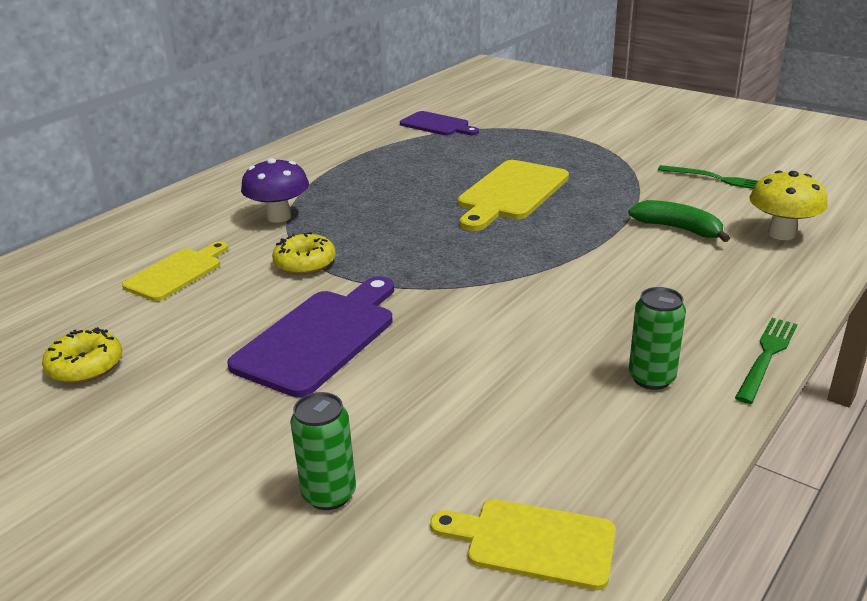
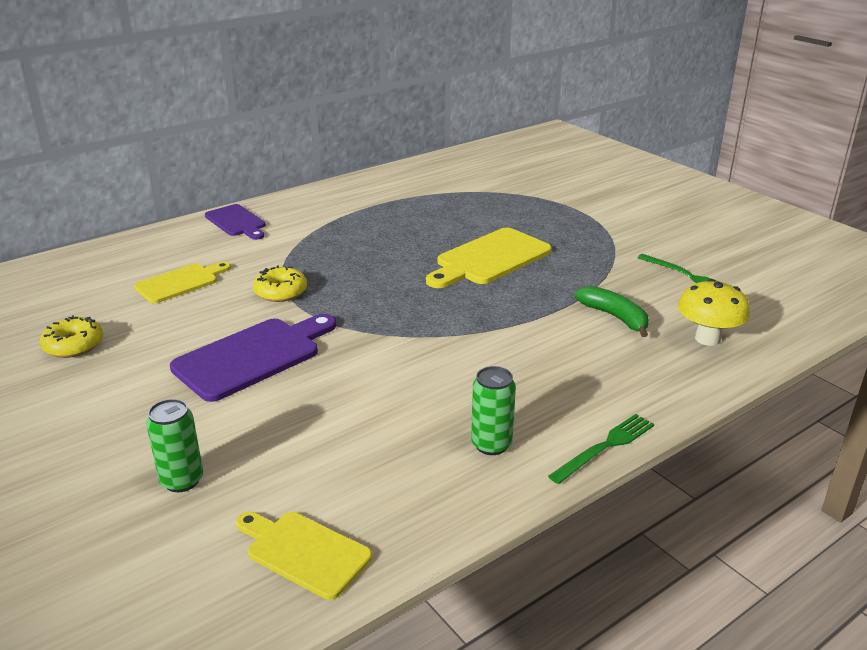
camera: 15 degrees right, 0 degrees up
(279, 217) = (286, 248): purple mushroom -> none
(437, 125) = (470, 184): purple cutting board -> purple cutting board (237, 222)

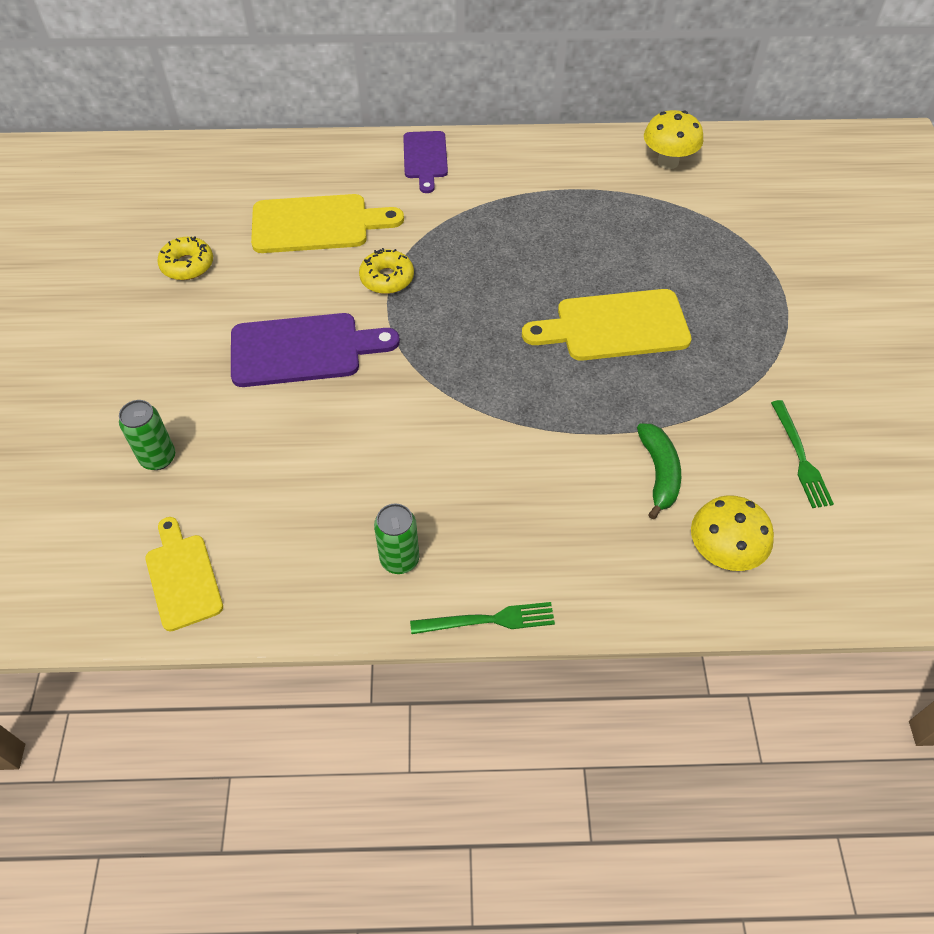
camera: 35 degrees right, 25 degrees up
(180, 282) = (317, 224): yellow cutting board -> yellow cutting board, size x1.57
(425, 175) = (668, 162): none -> yellow mushroom

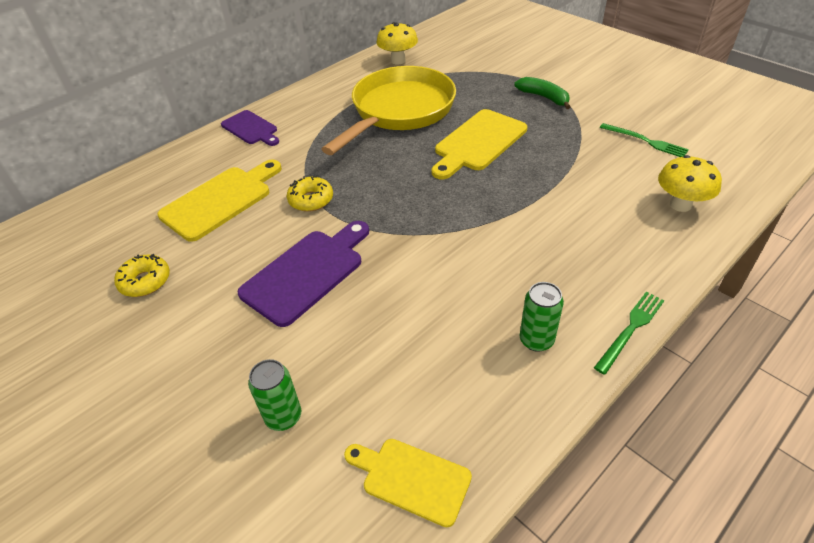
camera: 40 degrees left, 10 degrees down
(586, 231) = (399, 111): none -> yellow pan
(659, 473) = (599, 191): green banana -> green banana (544, 97)

